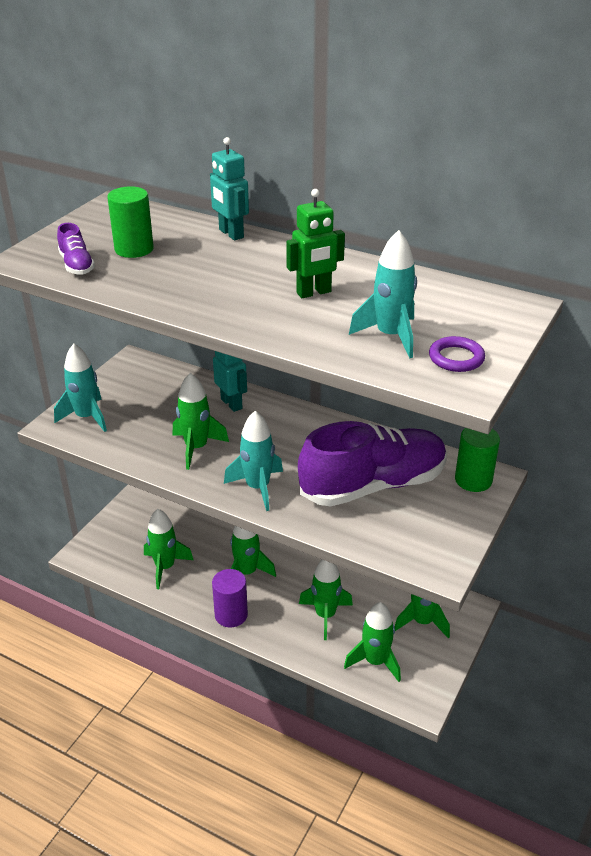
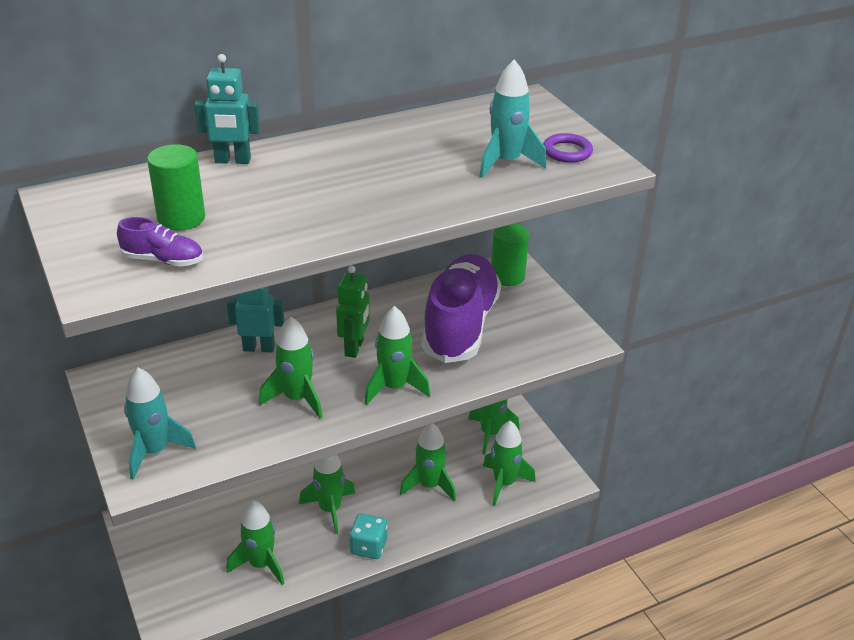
camera: 55 degrees left, 0 degrees up
(231, 615) = (368, 547): purple cylinder -> turquoise dice
(257, 487) = (394, 387): turquoise rocket -> green rocket
(314, 293) = (397, 165): green robot -> green robot (354, 348)

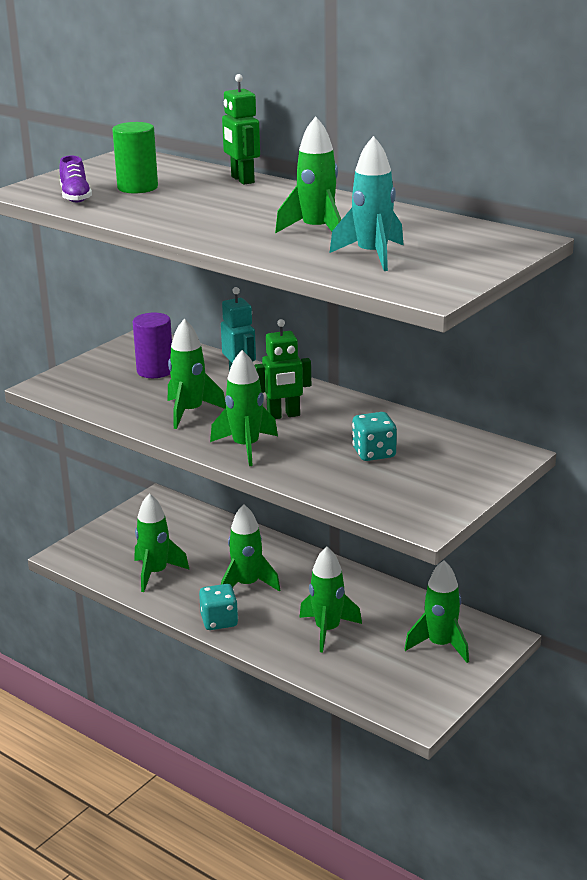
camera: 65 degrees right, 10 degrees down
(154, 451) = (80, 381): turquoise rocket -> none
(185, 393) = (155, 371): none -> purple cylinder
(232, 161) = (242, 180): turquoise robot -> green robot
(460, 325) = (374, 453): purple shoe -> turquoise dice
(504, 483) = (374, 676): green rocket -> green rocket (317, 231)
(507, 276) = (489, 455): green cylinder -> none
(567, 152) = (432, 273): purple ring -> none

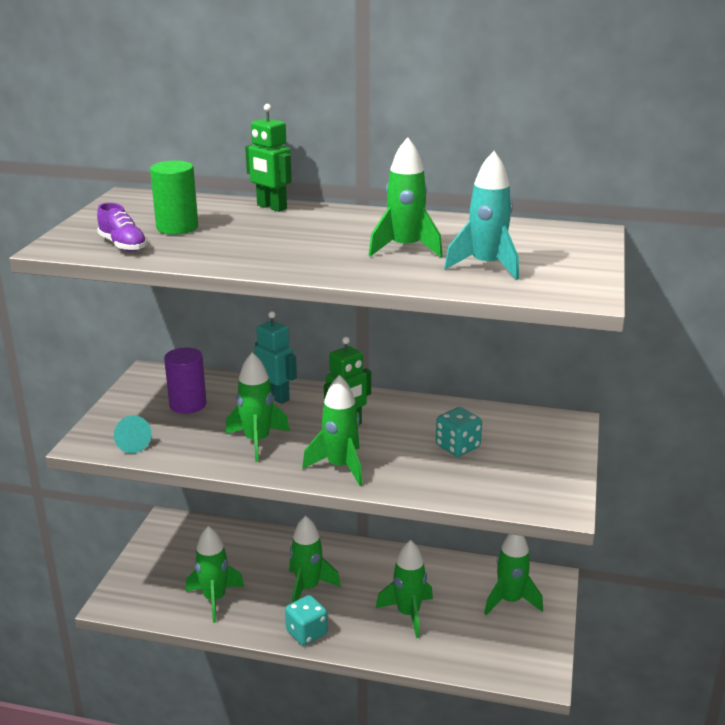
camera: 25 degrees left, 0 degrees up
(80, 394) = (131, 444): none -> turquoise cone

